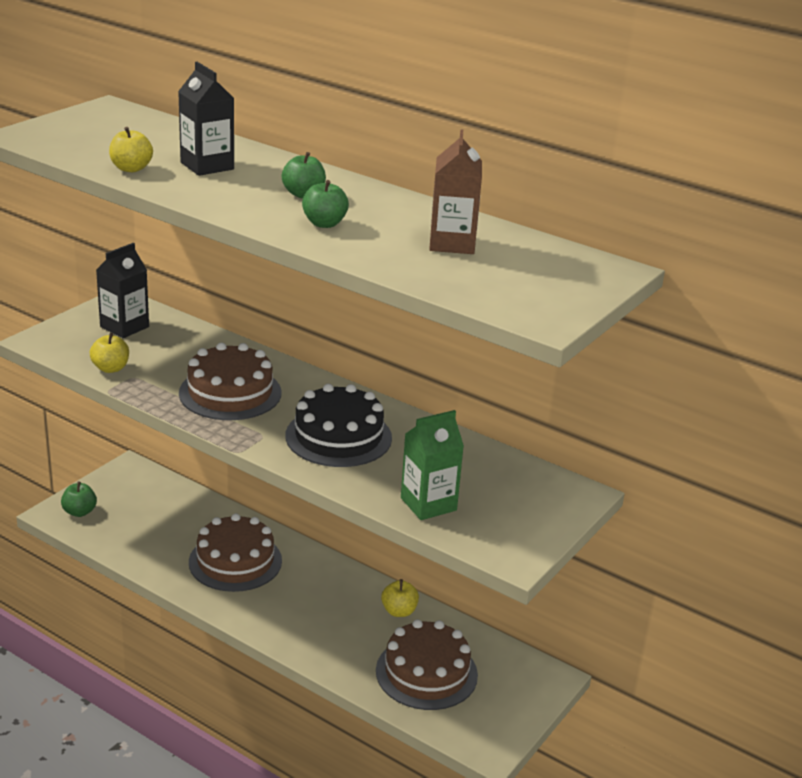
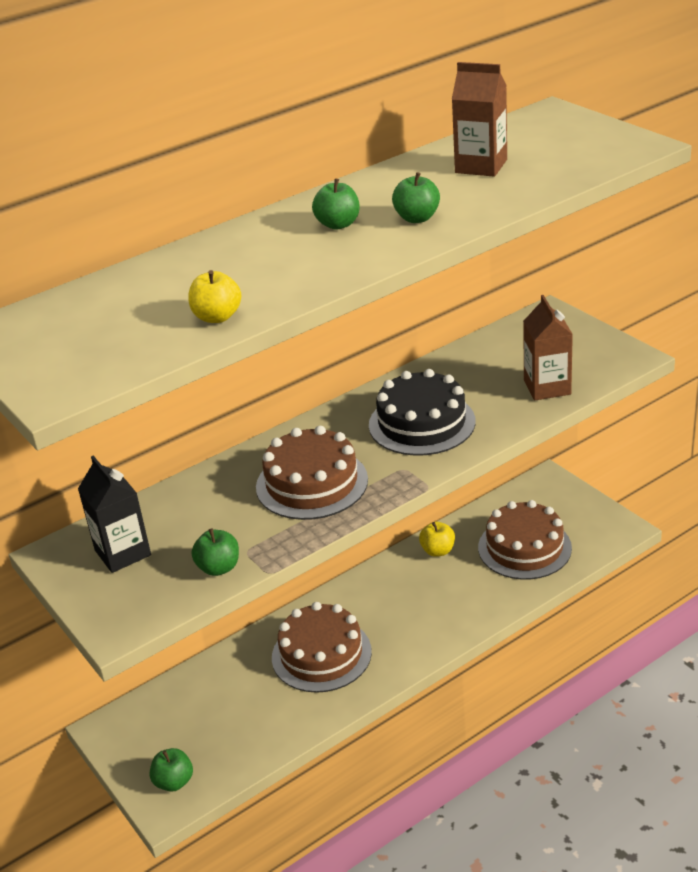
camera: 65 degrees left, 5 degrees up
(110, 368) = (219, 568): yellow apple -> green apple
(207, 166) = (232, 272): black carton -> none
(428, 504) = (547, 387): green carton -> brown carton

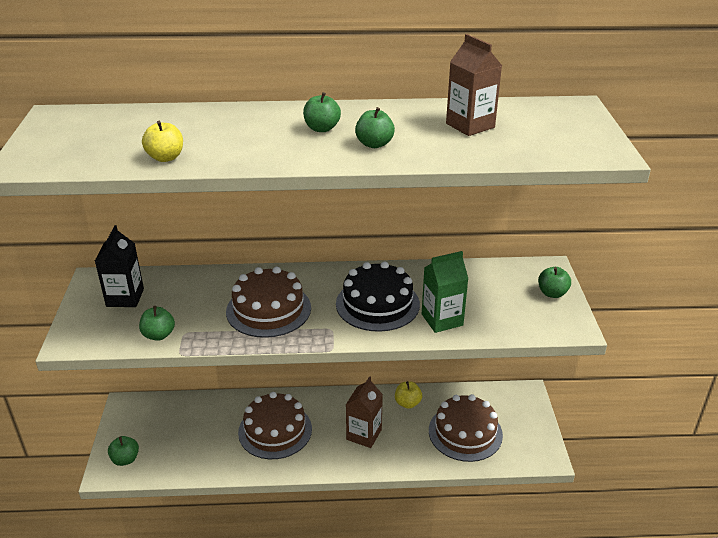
camera: 30 degrees right, 0 degrees up
(503, 407) = (442, 320): none -> green carton
(547, 387) = (487, 320): brown carton -> brown carton (364, 434)
(578, 335) = (552, 293): none -> green apple

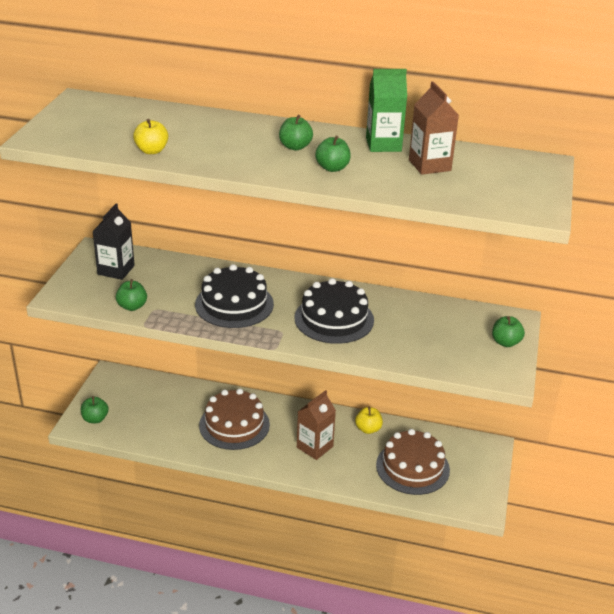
camera: 15 degrees right, 0 degrees up
(268, 309) = (234, 304): brown cake -> black cake
(442, 320) = (386, 344): green carton -> green carton (383, 144)

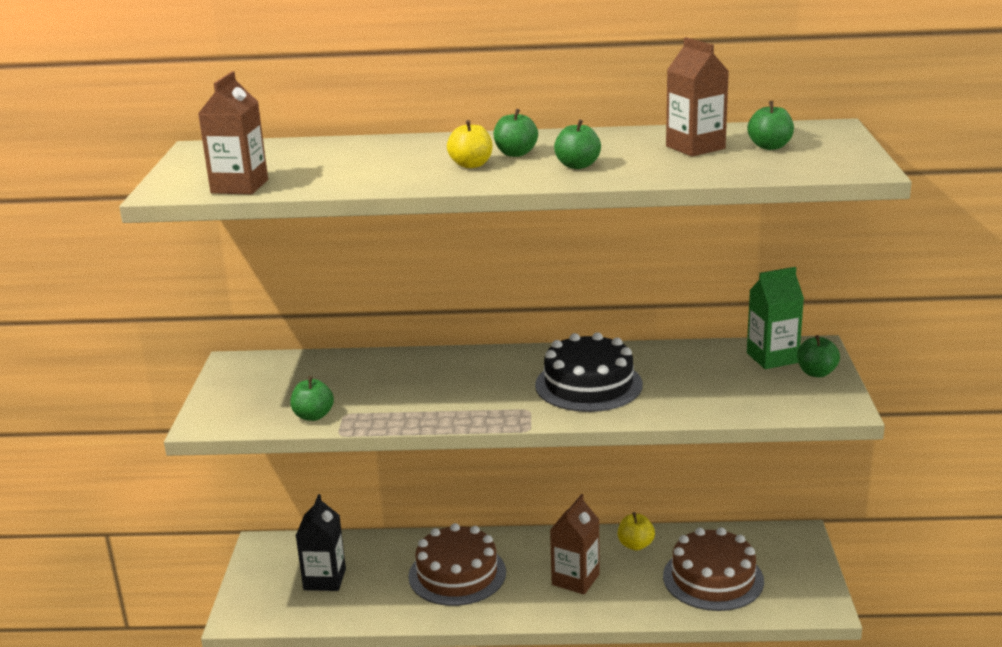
camera: 10 degrees left, 10 degrees down
(86, 144) = (239, 186): none -> brown carton
(95, 419) = (261, 604): green apple -> green apple (770, 147)
(116, 270) = (272, 380): black carton -> black carton (324, 579)
(151, 151) = (332, 181): yellow apple -> yellow apple (471, 165)
(234, 304) = (450, 391): black cake -> none
(383, 144) = (624, 137): green carton -> green carton (772, 358)

